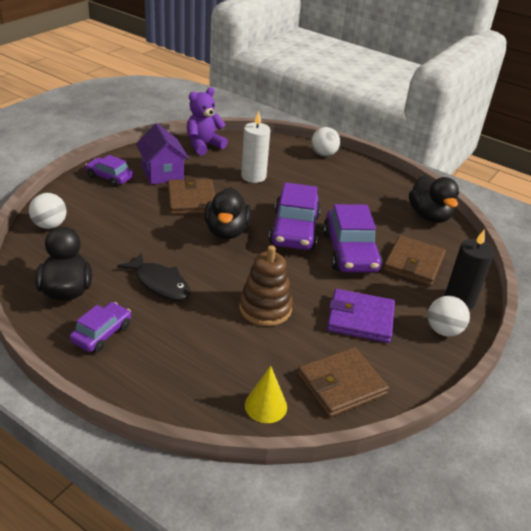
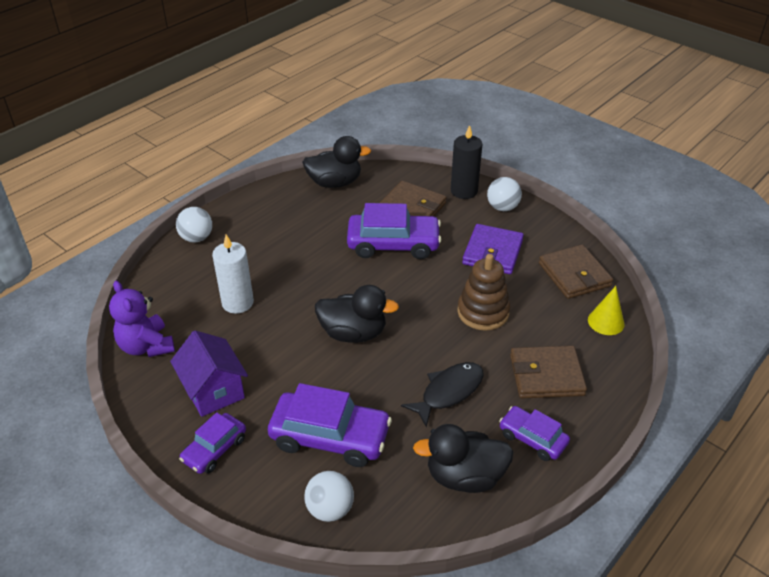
camera: 80 degrees left, 5 degrees up
(162, 173) = (213, 391): purple house -> purple house turned 75 degrees clockwise
(191, 200) = (284, 362): brown wallet -> brown wallet (546, 375)
(294, 230) = (354, 279): purple car -> purple car (330, 437)

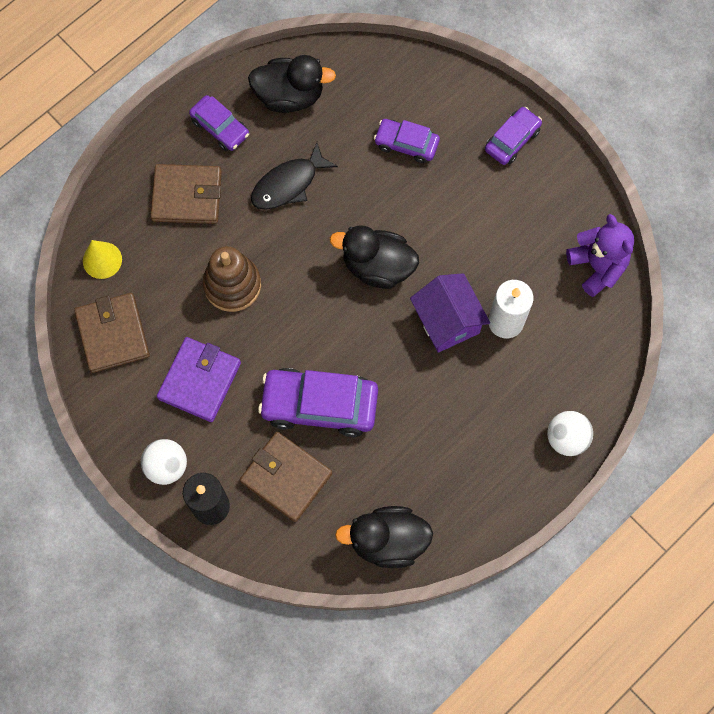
camera: 175 degrees left, 30 degrees up
(213, 391) = (520, 204): purple house -> purple house (447, 321)
(330, 437) = (406, 144): purple car -> purple car, size x0.58
(330, 509) = (408, 76): white ball -> none

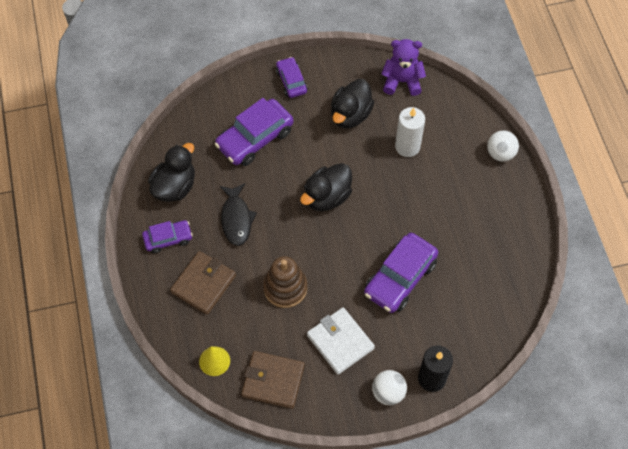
camera: 60 degrees left, 10 degrees down
(199, 380) = (340, 342): purple wallet -> white wallet
(286, 477) = (437, 322): brown wallet -> none
(387, 541) = (512, 284): black duck -> black duck (350, 115)
(406, 144) = (255, 138): purple car -> purple car, size x1.73
(447, 321) = (388, 177): purple house -> none

